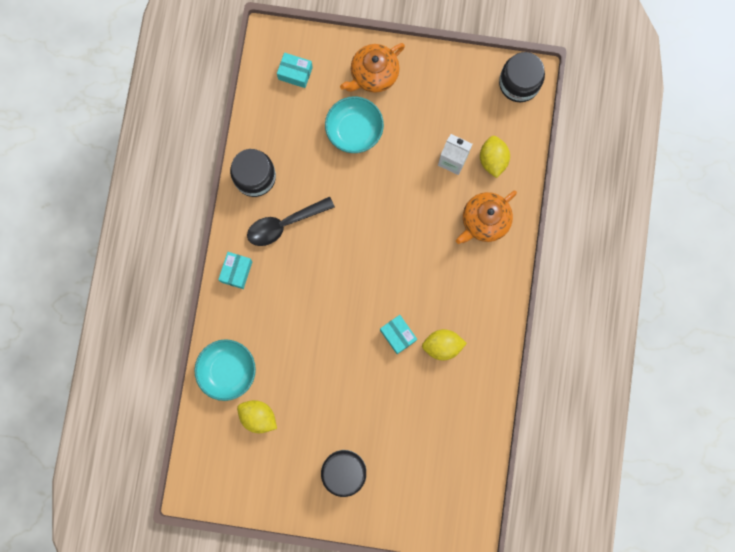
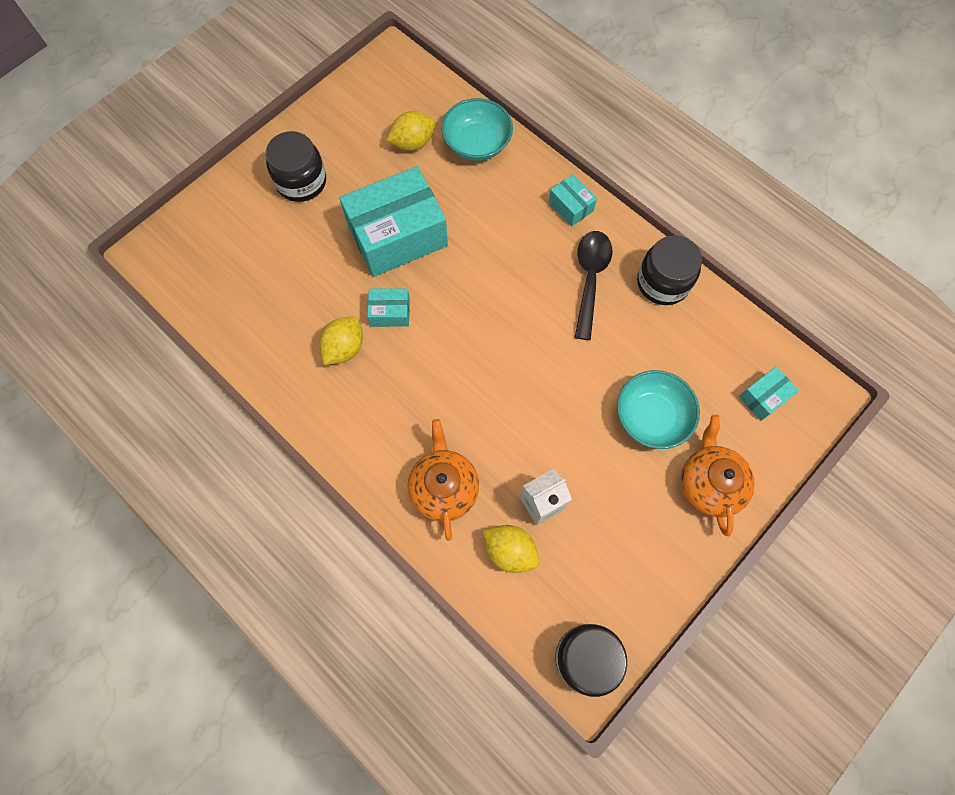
camera: 125 degrees right, 10 degrees down
(339, 372) = (397, 235): none -> turquoise box

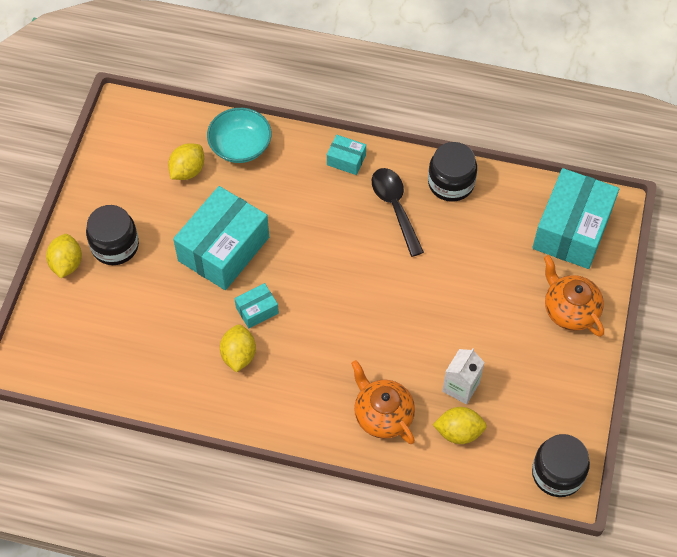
camera: 30 degrees left, 10 degrees down
(248, 177) = (67, 264): none -> yellow lemon
(651, 416) = (501, 284): turquoise bowl -> none
(763, 397) = (572, 230): turquoise box -> turquoise box, size x2.22

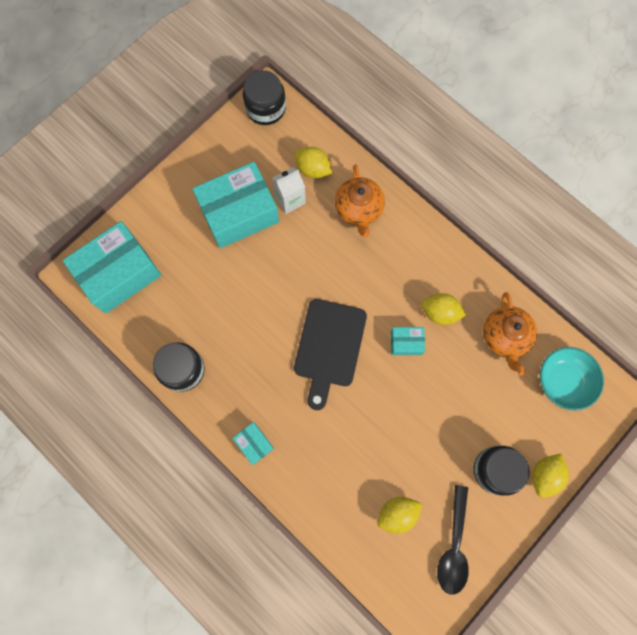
camera: 150 degrees left, 15 degrees up
(224, 249) = (405, 414): turquoise box -> turquoise box (239, 213)
(238, 355) = (440, 313): yellow lemon -> yellow lemon turned 75 degrees clockwise
(240, 146) = (337, 513): turquoise bowl -> turquoise bowl (563, 381)
(329, 268) = (329, 347): none -> black cutting board
(395, 207) = (242, 373): black spoon -> black spoon (454, 546)
(570, 310) = (171, 212): orange teapot -> orange teapot (505, 337)

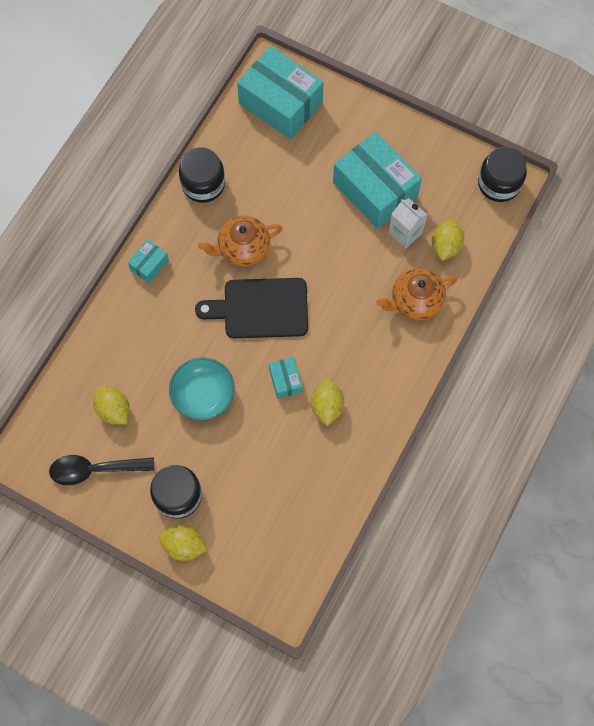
camera: 75 degrees right, 5 degrees down
(505, 337) = (319, 477): orange teapot -> orange teapot (243, 248)
(563, 381) = (288, 547): turquoise bowl -> turquoise bowl (203, 394)

